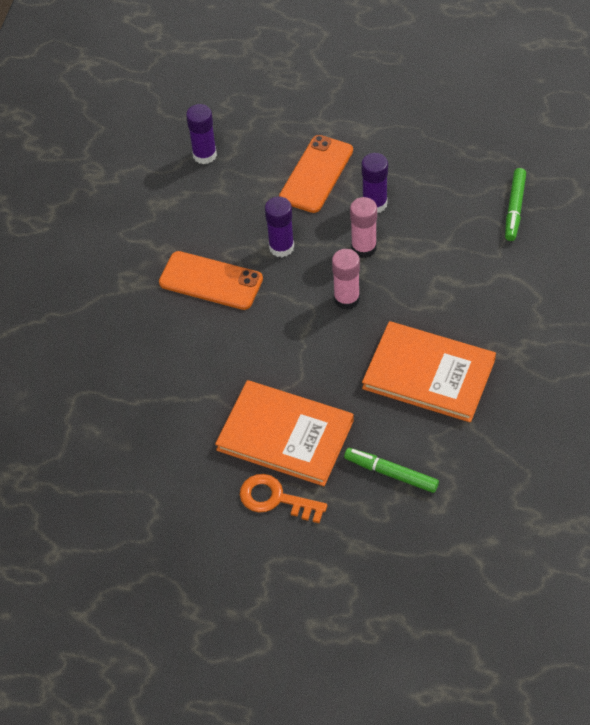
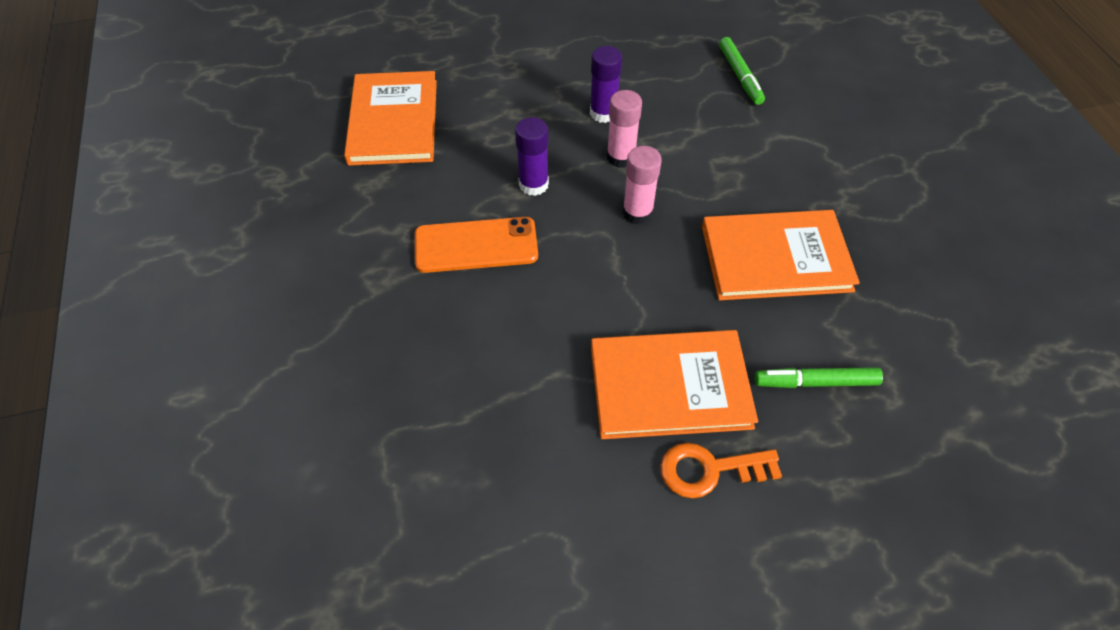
camera: 30 degrees left, 0 degrees up
(204, 155) = (393, 121): purple glue stick -> orange book
(316, 174) = (525, 104): orange phone -> none

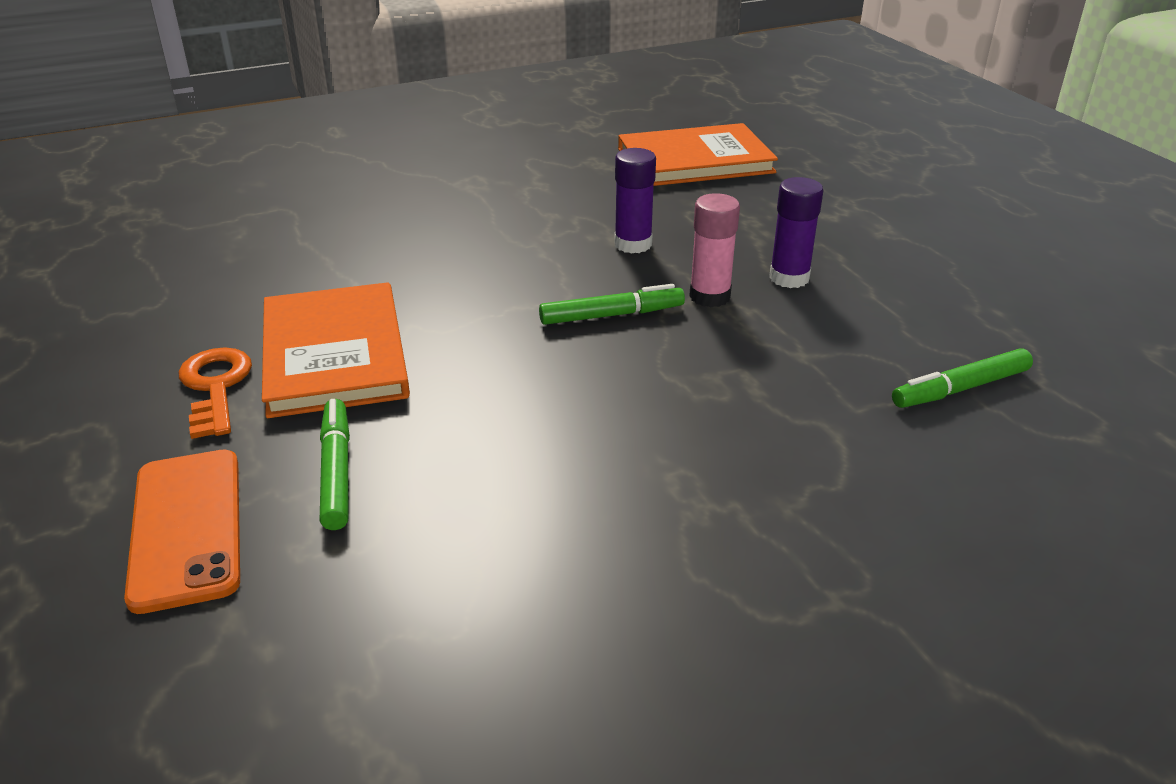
camera: 80 degrees right, 20 degrees down
(476, 245) = (527, 222): orange phone -> orange phone (186, 528)
(637, 212) = (611, 315): pink glue stick -> green marker
(775, 258) = (560, 432): orange book -> none

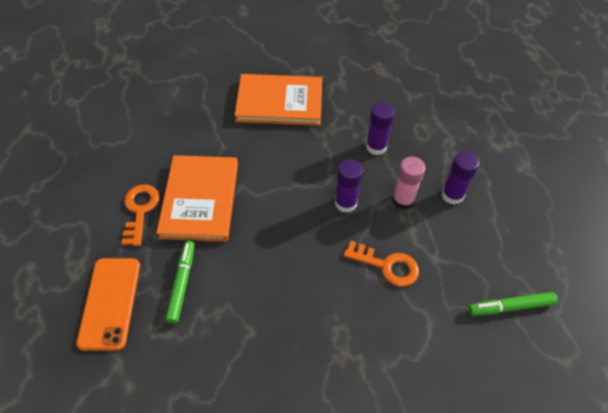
camera: 15 degrees right, 20 degrees up
(611, 315) = (345, 203): green marker -> purple glue stick
(695, 161) = (437, 78): orange book -> orange book (279, 102)
(723, 377) = (387, 266): none -> orange key

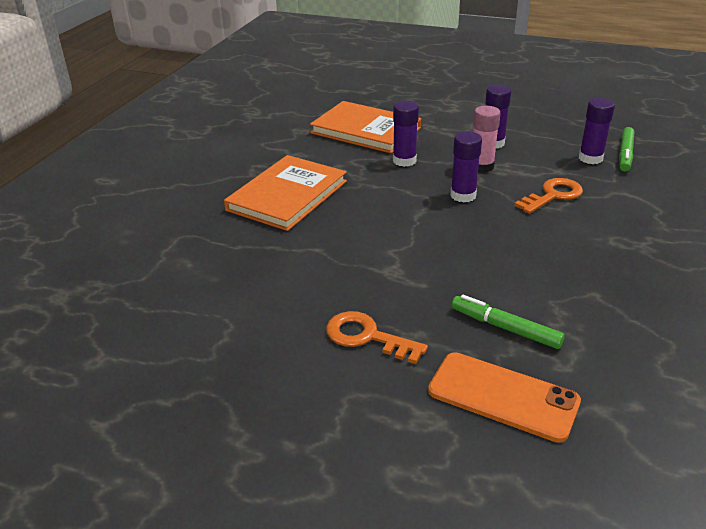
camera: 60 degrees left, 20 degrees down
(200, 199) = (387, 285): orange book -> orange book (366, 130)
(479, 278) = (590, 158): none -> purple glue stick

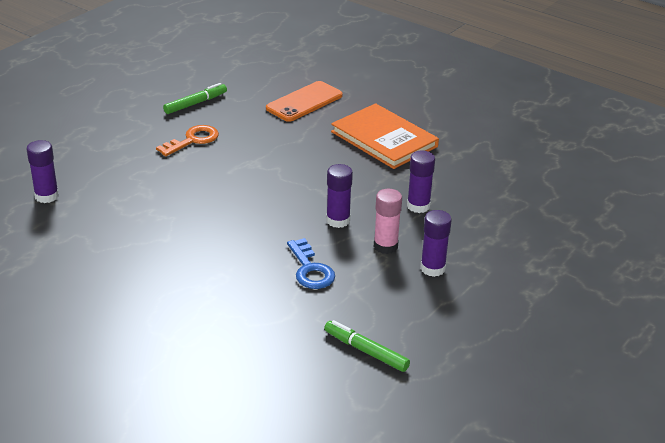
camera: 105 degrees right, 0 degrees up
(366, 130) = (494, 199): orange book -> none
(503, 396) = (108, 171): orange phone -> orange phone (304, 102)
(505, 328) = (162, 190): green marker -> green marker (195, 103)
(553, 195) = (310, 269): orange key -> blue key
(590, 158) = (369, 322): purple glue stick -> purple glue stick (46, 196)

